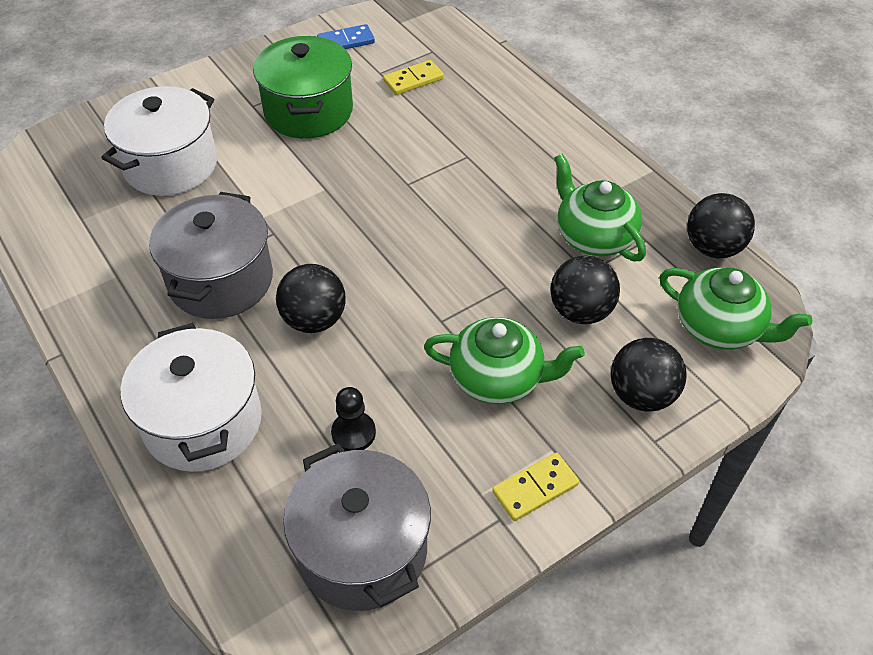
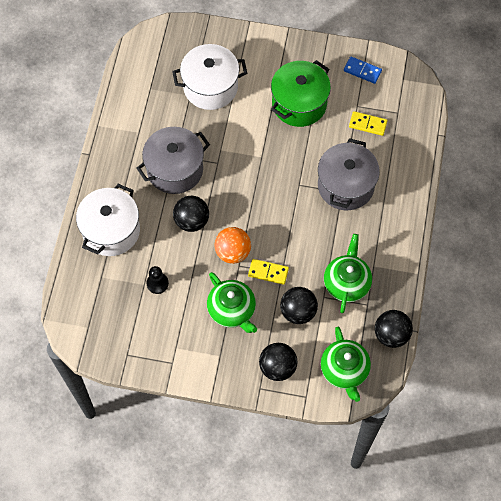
camera: 45 degrees right, 15 degrees up
(362, 550) = (116, 330): grey pot -> grey pot (345, 186)
(414, 312) = (233, 252): none -> orange ball
(535, 488) = (196, 364): yellow domino -> yellow domino (268, 272)

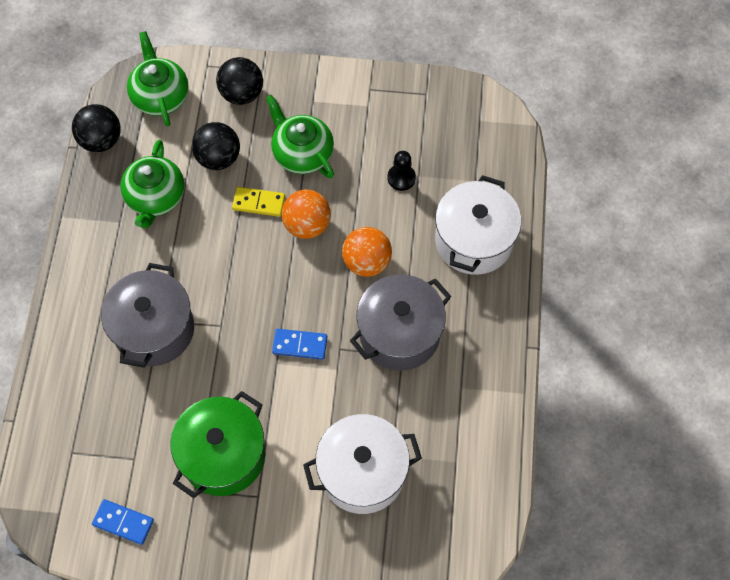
camera: 175 degrees right, 0 degrees up
(192, 221) = (366, 262): black ball -> orange ball
(244, 167) = (300, 345): none -> blue domino
(367, 124) = (118, 428): yellow domino -> none

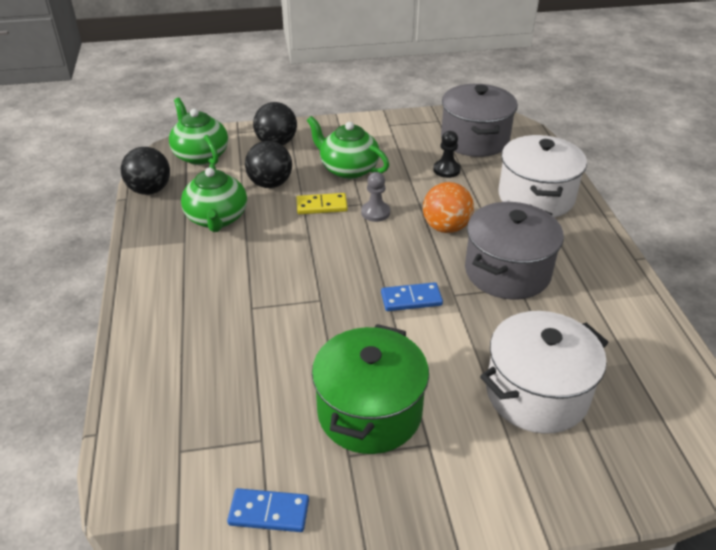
camera: 15 degrees left, 25 degrees down
(154, 329) = (247, 316): grey pot -> grey pot (474, 139)
(307, 225) = (375, 212): orange ball -> grey pawn

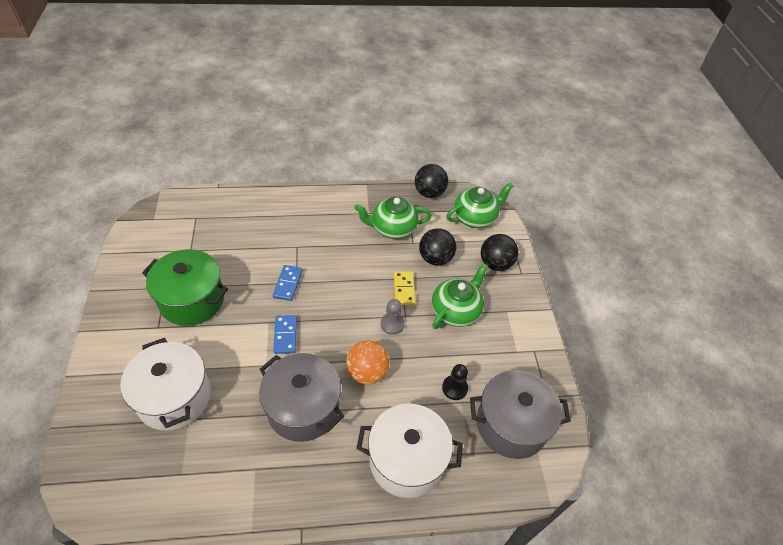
camera: 90 degrees right, 10 degrees up
(269, 512) = (144, 252): blue domino -> blue domino (288, 284)

